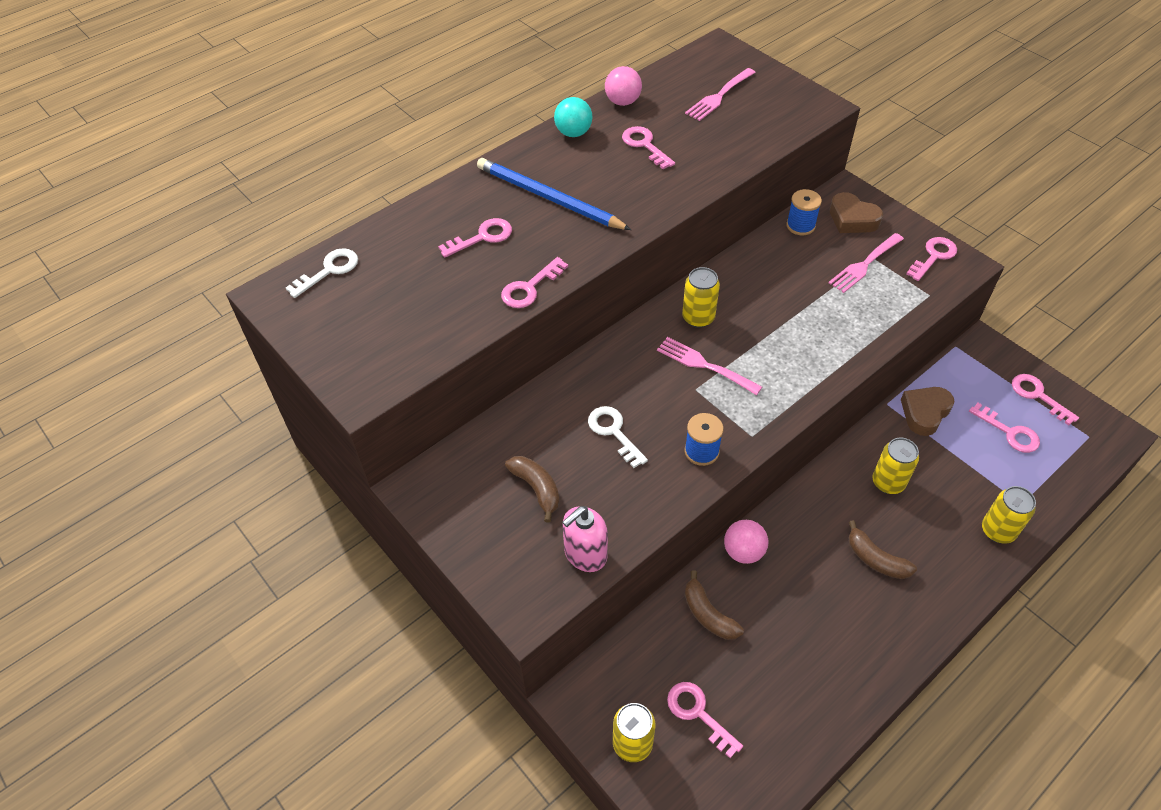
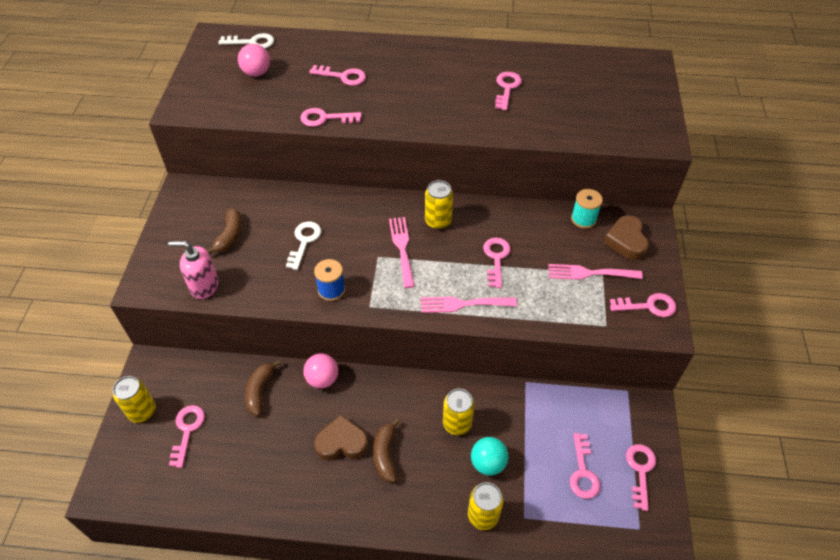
camera: 45 degrees right, 0 degrees up
(548, 198) = (407, 80): blue pencil -> none
(573, 133) = (476, 55): turquoise ball -> turquoise ball (488, 463)
(622, 102) = (533, 56): pink ball -> pink ball (256, 73)
(719, 96) = (600, 90): pink fork -> pink fork (463, 304)
(786, 310) = (496, 258): none -> pink key
(800, 225) = (583, 219): blue spool -> turquoise spool
(924, 413) = (542, 408): brown heart -> brown heart (342, 443)

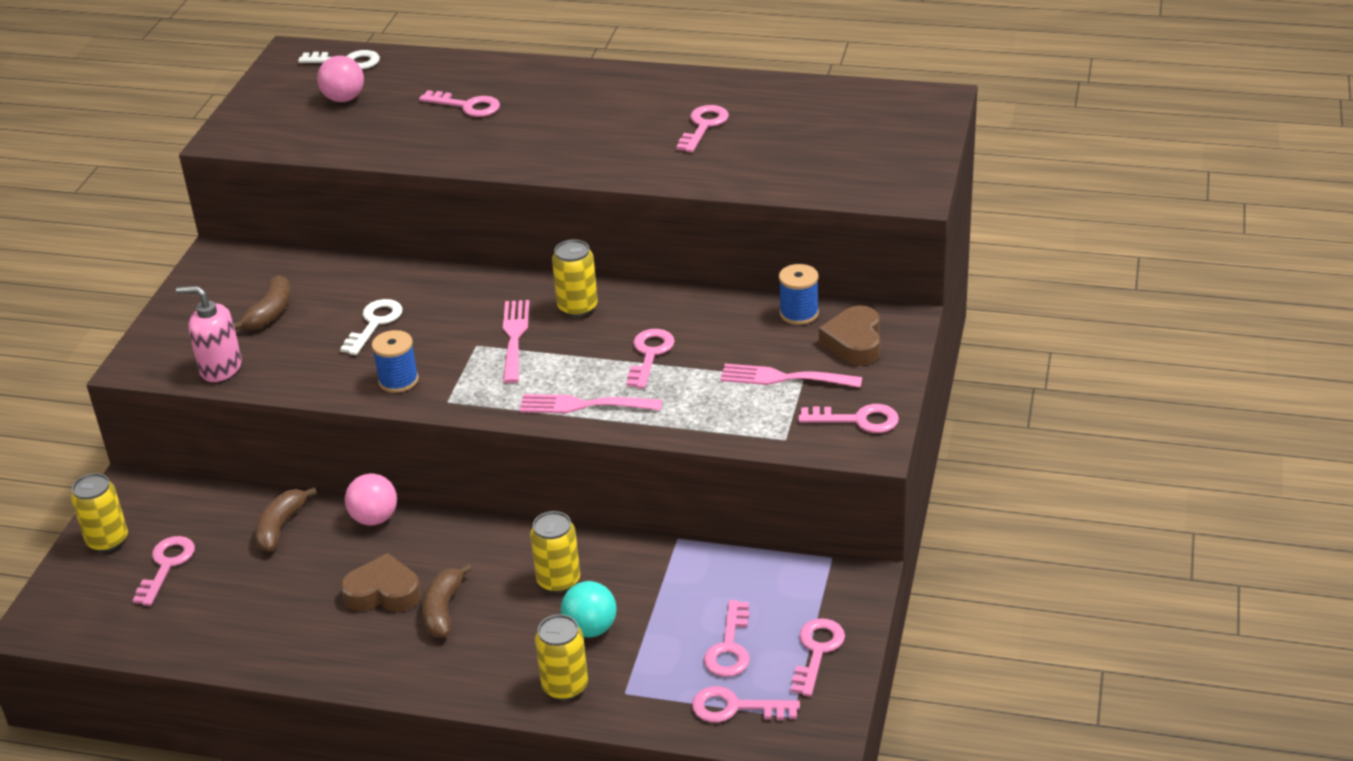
camera: 10 degrees right, 15 degrees down
(325, 118) = (426, 155): pink key -> pink key (735, 708)
(583, 219) = (799, 313): turquoise spool -> blue spool

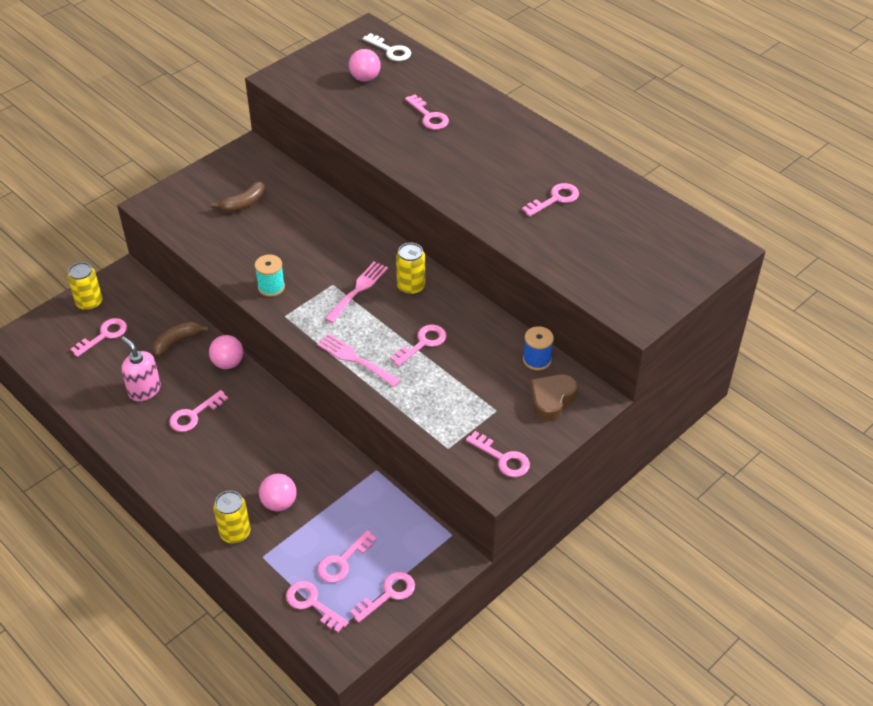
camera: 30 degrees right, 10 degrees up
(220, 368) = (189, 229): pink soap dispenser -> pink soap dispenser (144, 390)
(375, 323) = (291, 240): white key -> none
(383, 592) = (193, 415): brown heart -> pink key
(398, 380) = (271, 287): blue spool -> turquoise spool
(443, 610) = (214, 444): brown banana -> none
(558, 581) = (288, 461): yellow can -> none
(590, 629) = (279, 503): turquoise ball -> pink ball
(784, 378) = (486, 403): pink fork -> none

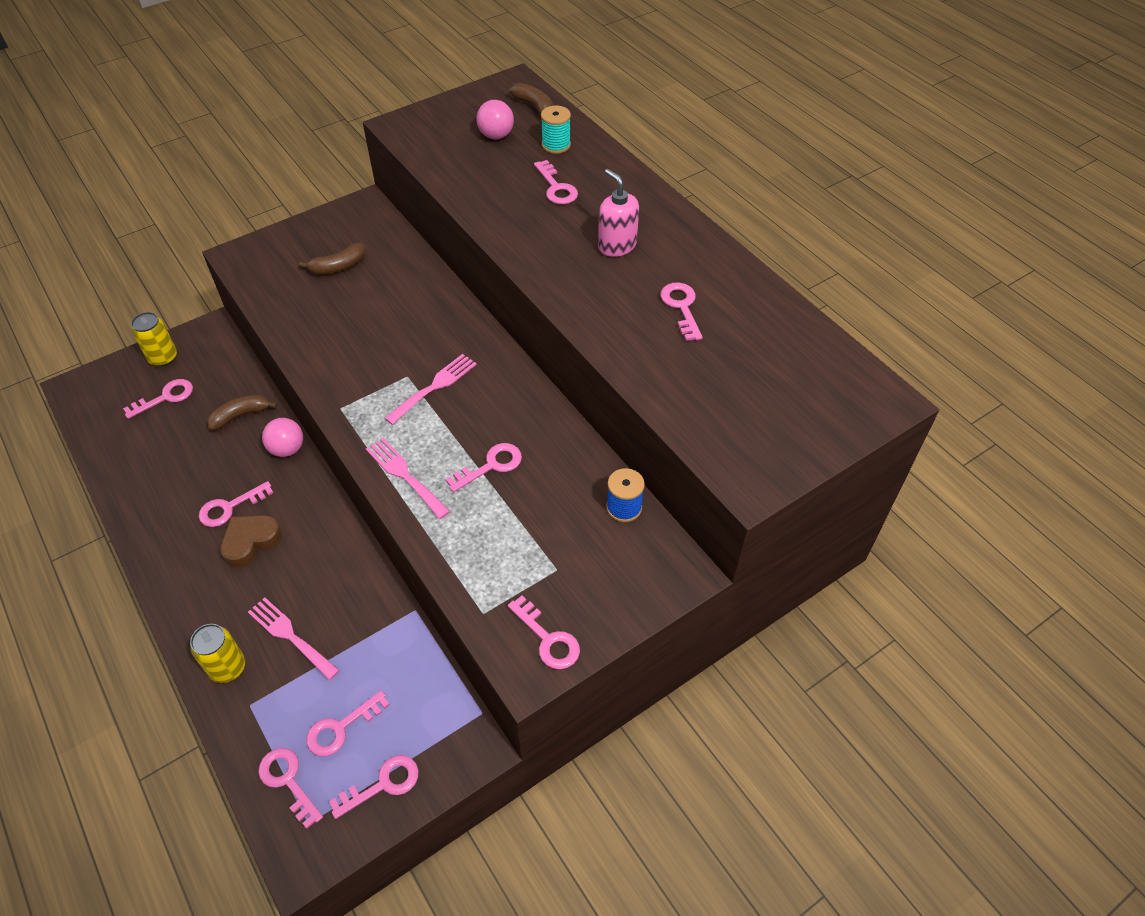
camera: 10 degrees right, 5 degrees up
(144, 390) = (186, 469): pink soap dispenser -> pink soap dispenser (617, 245)
(271, 287) = (336, 370): turquoise spool -> turquoise spool (556, 145)
(279, 503) = (290, 636): pink ball -> pink fork
(390, 50) = (535, 107): white key -> brown banana
(411, 287) = (497, 391): yellow can -> none
(551, 400) = (629, 565): brown heart -> brown heart (251, 542)
(555, 199) = (681, 307): pink key -> pink key turned 75 degrees counterclockwise

